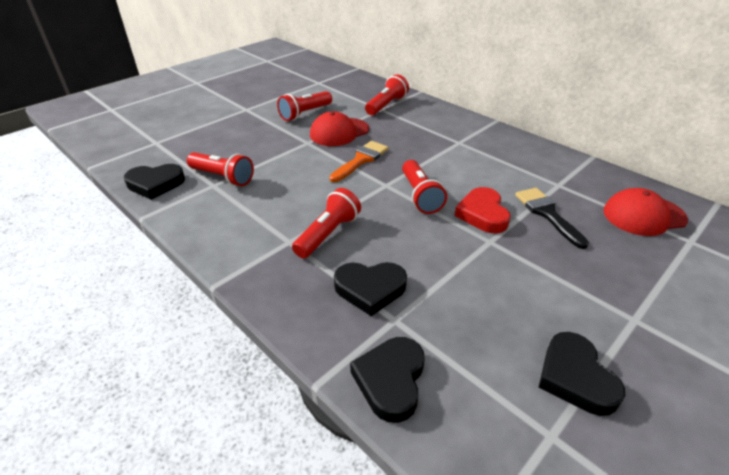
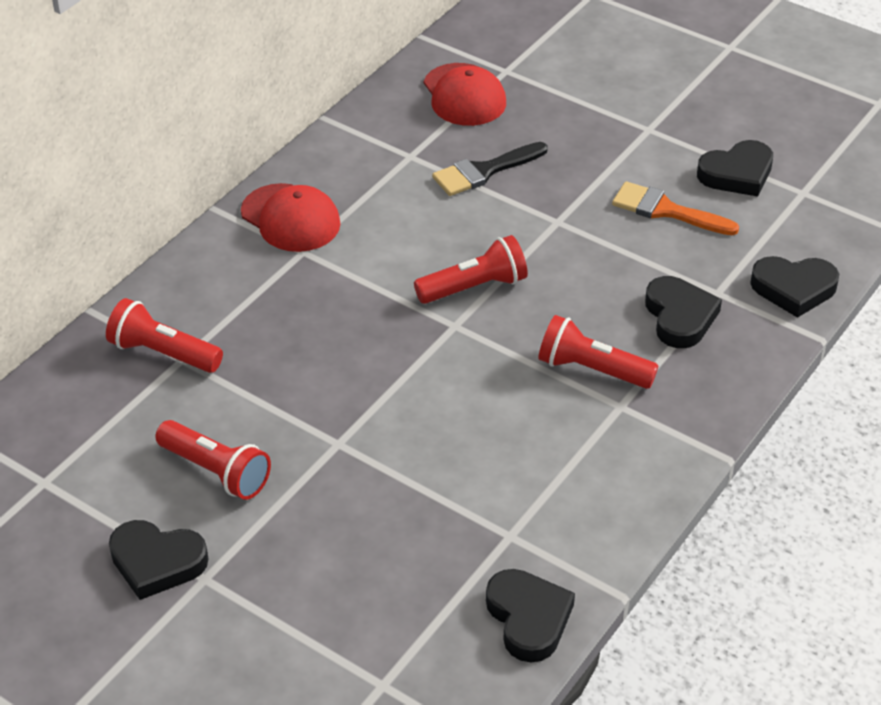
camera: 100 degrees left, 5 degrees up
(223, 177) = (484, 530): red flashlight -> none
(261, 101) = (157, 562): none -> black heart
(339, 132) = (290, 405): red cap -> red cap (290, 218)
(361, 160) = (386, 362): orange brush -> orange brush (666, 210)
(482, 214) = (501, 227): red heart -> none

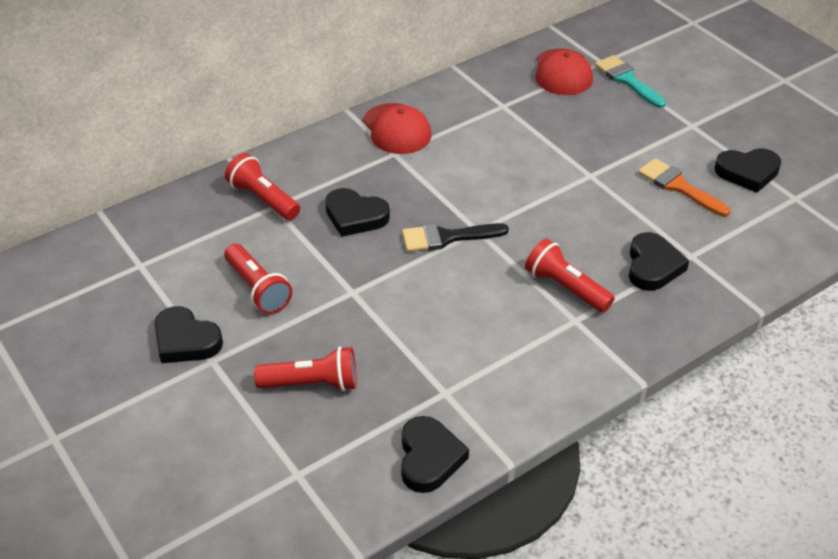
camera: 20 degrees right, 0 degrees up
(474, 287) = (505, 207): red flashlight -> red flashlight (312, 384)
(484, 171) = (552, 128): black brush -> black brush (446, 237)
(546, 88) = (627, 80): none -> turquoise brush
(793, 289) = (755, 268): black heart -> black heart (355, 216)

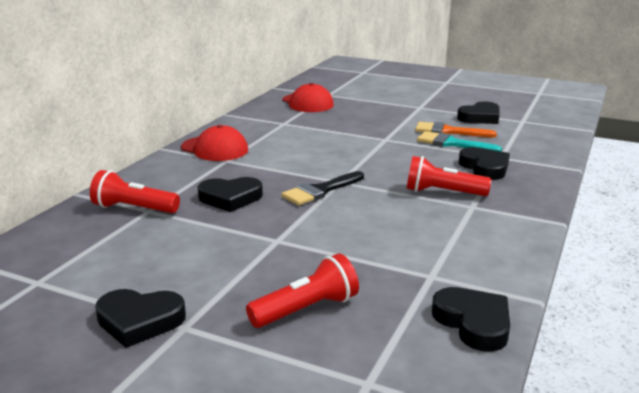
camera: 30 degrees left, 20 degrees down
(258, 289) = (184, 263): red flashlight -> none
(627, 80) = (354, 98): turquoise brush -> turquoise brush (452, 143)

